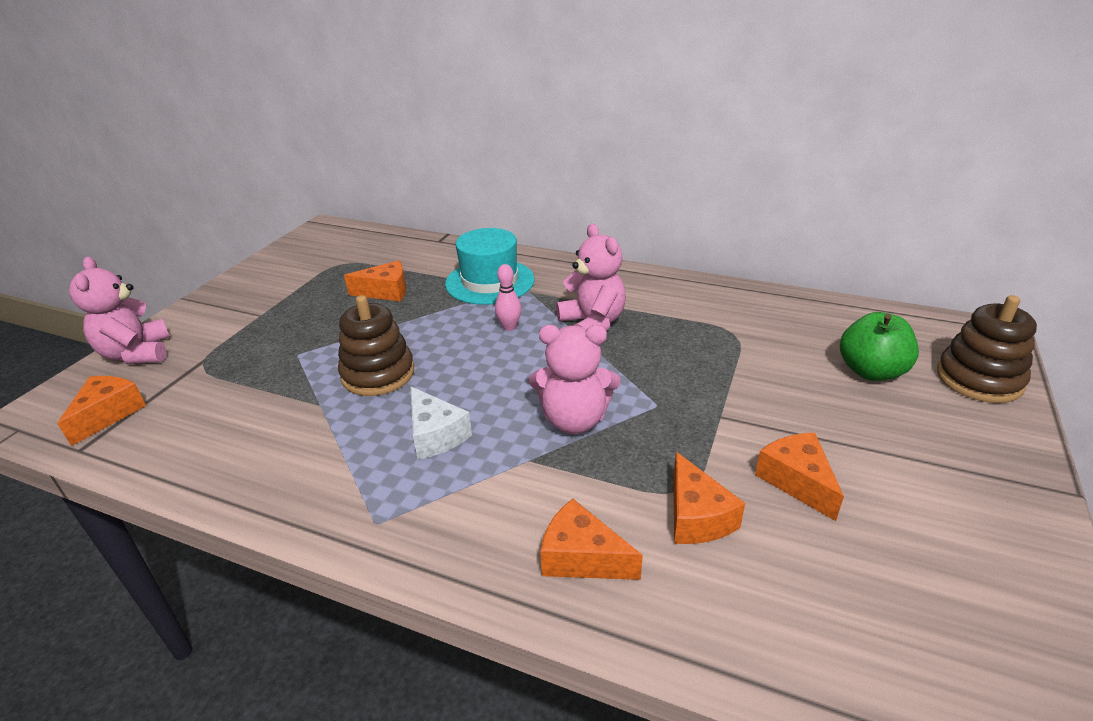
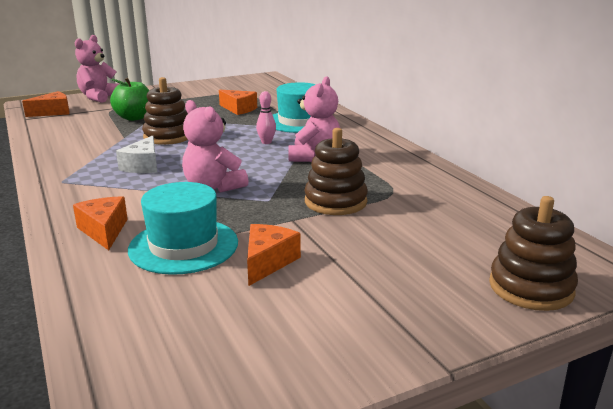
camera: 40 degrees right, 10 degrees down
(696, 516) = (183, 246): orange cheese -> turquoise hat
(713, 371) = (335, 202): none -> brown stacking toy
(871, 371) = (447, 246): green apple -> green apple (134, 118)

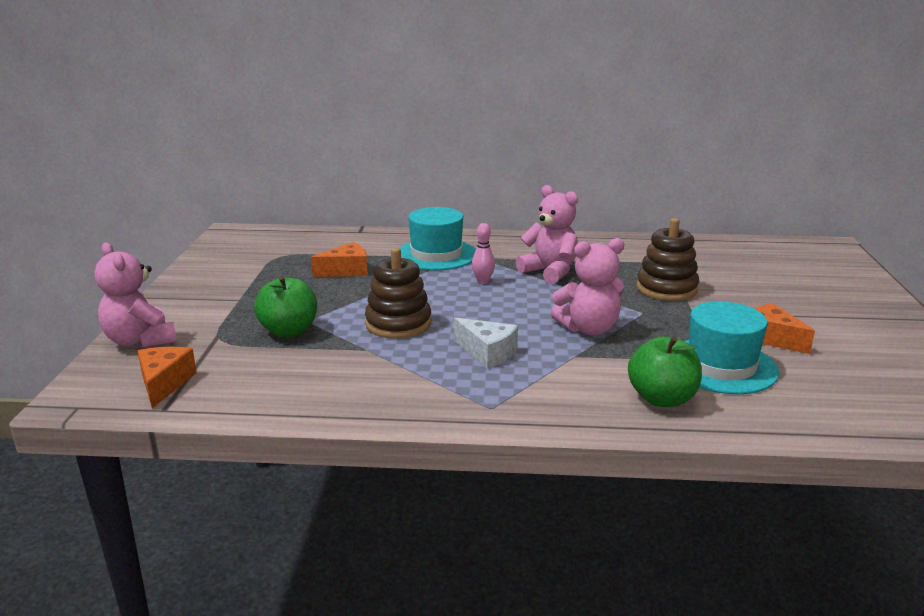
camera: 60 degrees left, 0 degrees up
(104, 231) = (662, 399): orange cheese -> green apple
(531, 287) = (844, 271): brown stacking toy -> none

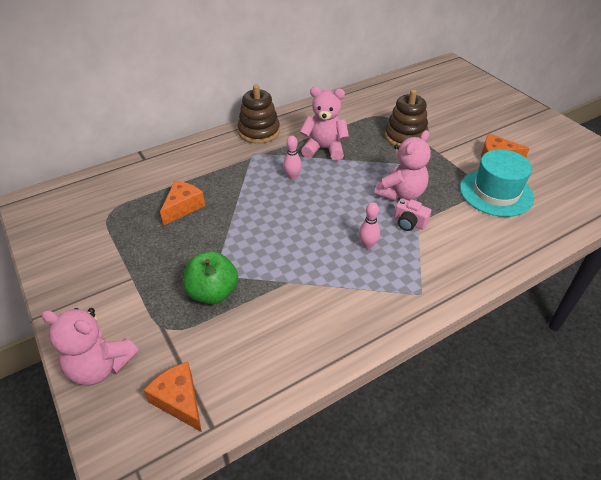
camera: 35 degrees left, 20 degrees up
(398, 324) = (282, 245): brown stacking toy -> brown stacking toy (259, 132)
(436, 254) = (231, 162): turquoise hat -> none
(487, 353) = (367, 245): white cheese -> pink bowling pin
(563, 353) = (409, 223): none -> pink camera
(662, 399) = (496, 235): green apple -> none

